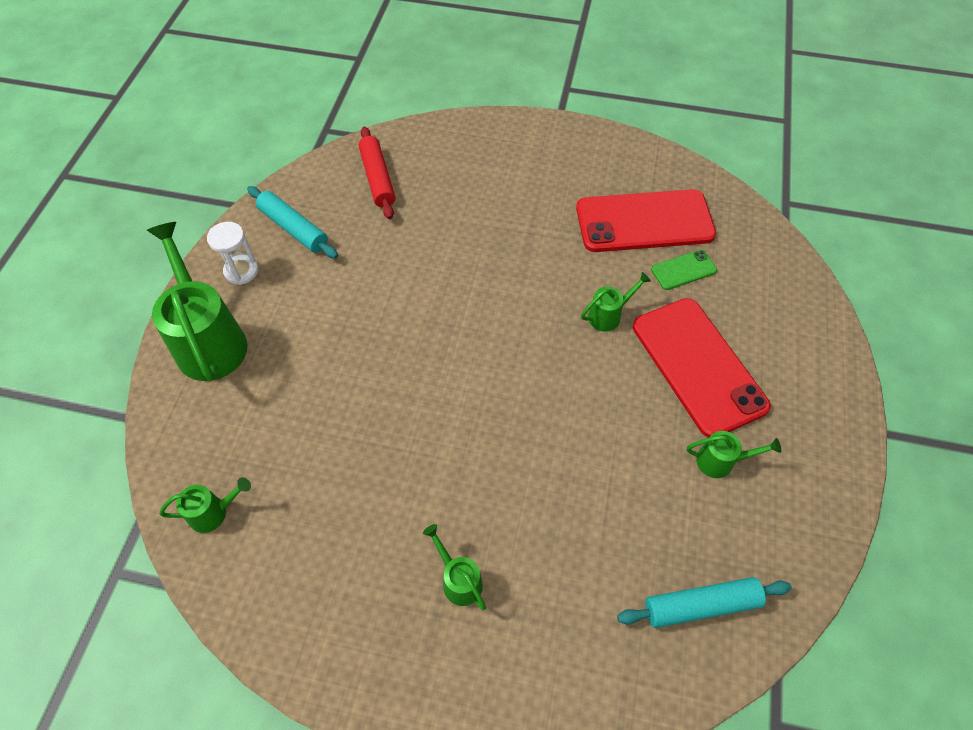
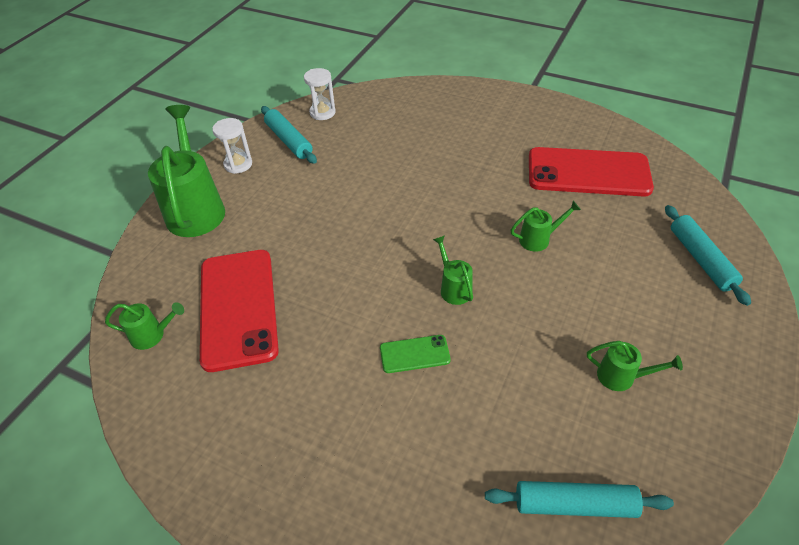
camera: 15 degrees right, 10 degrees down
(323, 182) = (322, 112): none -> white hourglass
(377, 178) = (366, 115): red rolling pin -> none
(458, 579) = (343, 431): green watering can -> green watering can (453, 288)
(683, 270) = (617, 214): green phone -> green phone (414, 354)
(698, 366) = (615, 292): red phone -> red phone (238, 308)
(775, 312) = (701, 259): none -> turquoise rolling pin

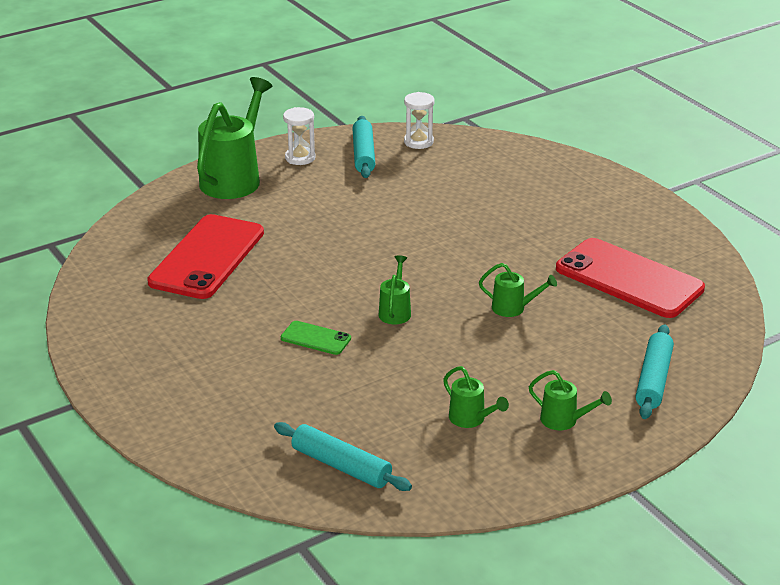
camera: 30 degrees right, 15 degrees down
(152, 335) = (129, 250): green watering can -> green watering can (564, 421)

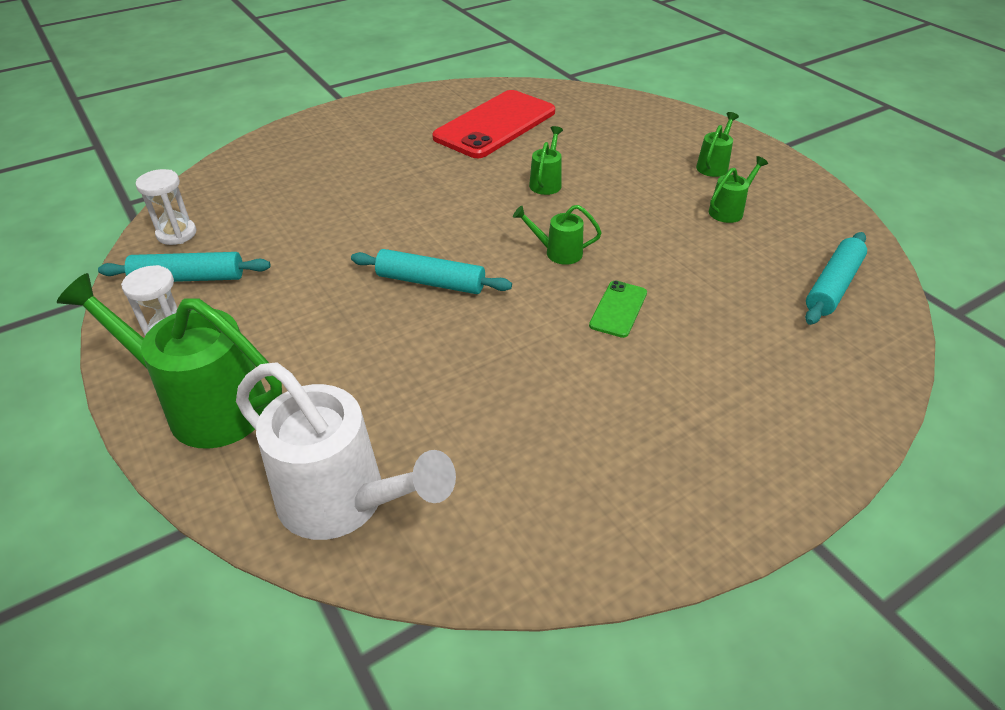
camera: 90 degrees left, 10 degrees up
(148, 230) = (343, 502): none -> white watering can
(207, 257) = (434, 420): red phone -> none
(653, 380) = (645, 125): turquoise rolling pin -> turquoise rolling pin (431, 282)

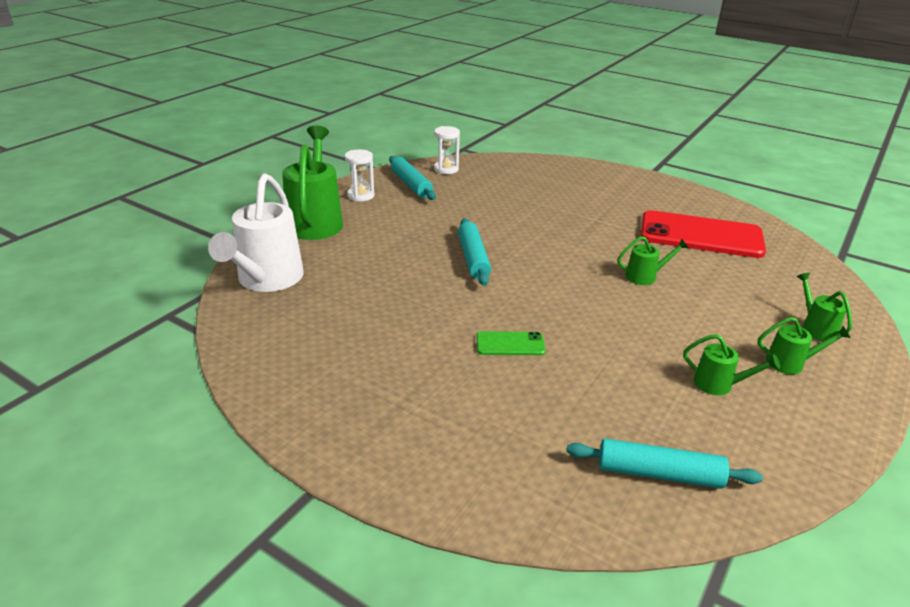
camera: 65 degrees right, 10 degrees down
(558, 252) = (555, 301): green watering can -> green watering can (815, 328)

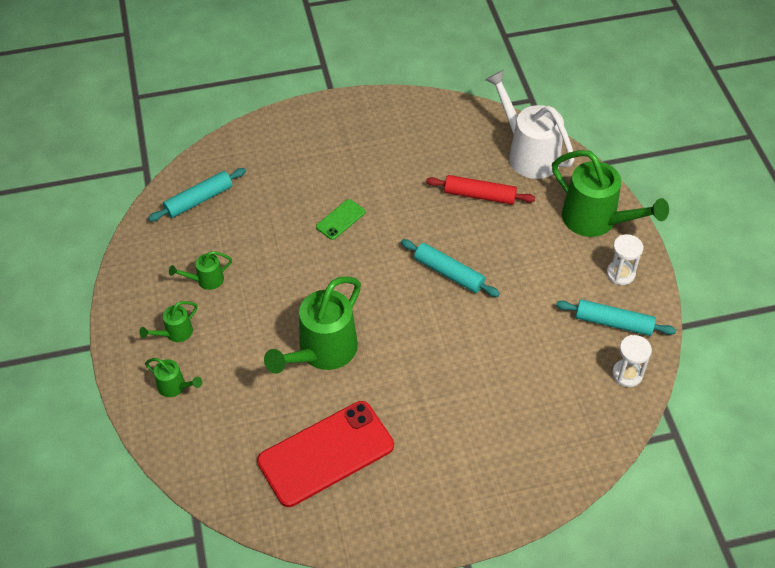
camera: 135 degrees right, 20 degrees up
(361, 282) = (479, 195): none -> red rolling pin
(645, 276) = (322, 352): green watering can -> green watering can, size x2.12

